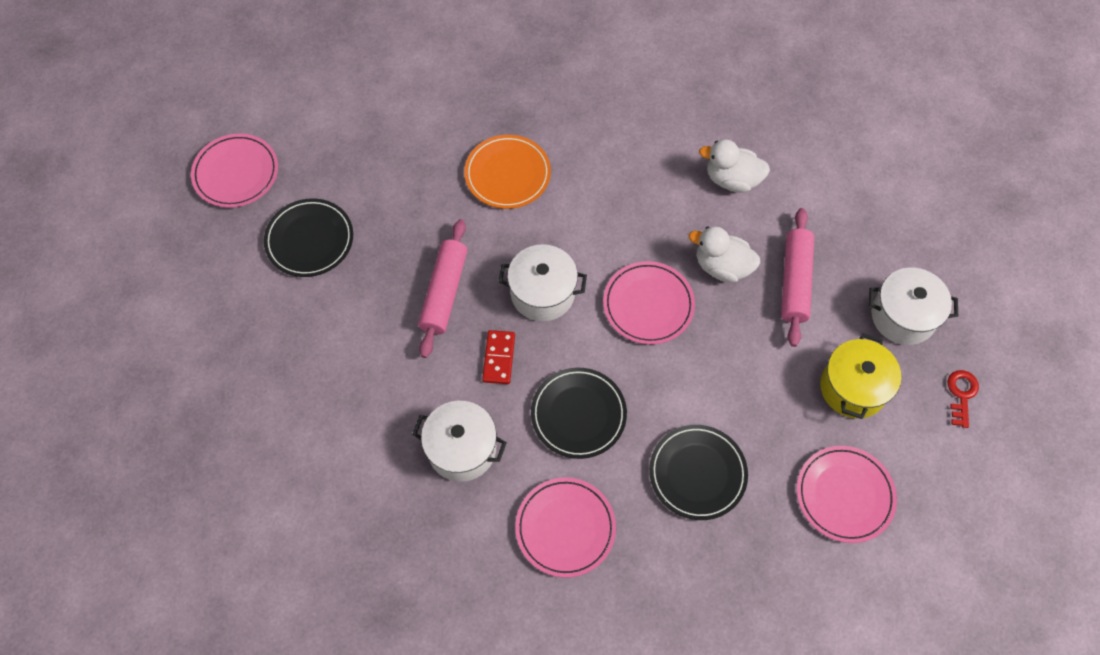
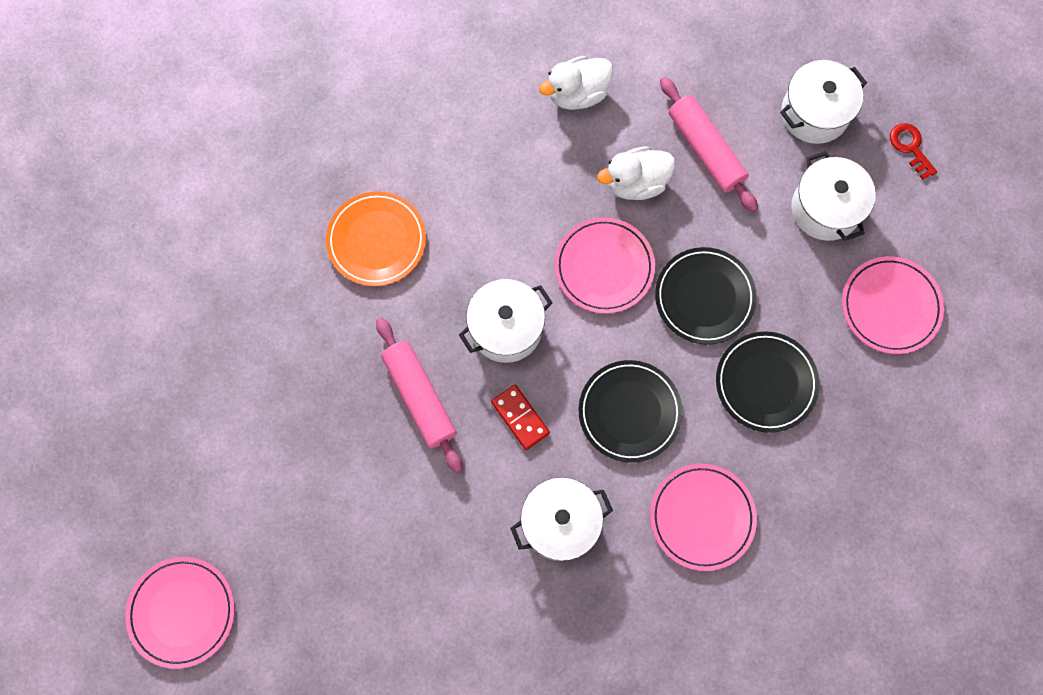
camera: 40 degrees left, 10 degrees up
(236, 173) = (117, 439): pink plate -> pink plate (182, 612)
(310, 240) = (251, 447): black plate -> black plate (704, 297)
(853, 388) = (825, 209): yellow pot -> white pot

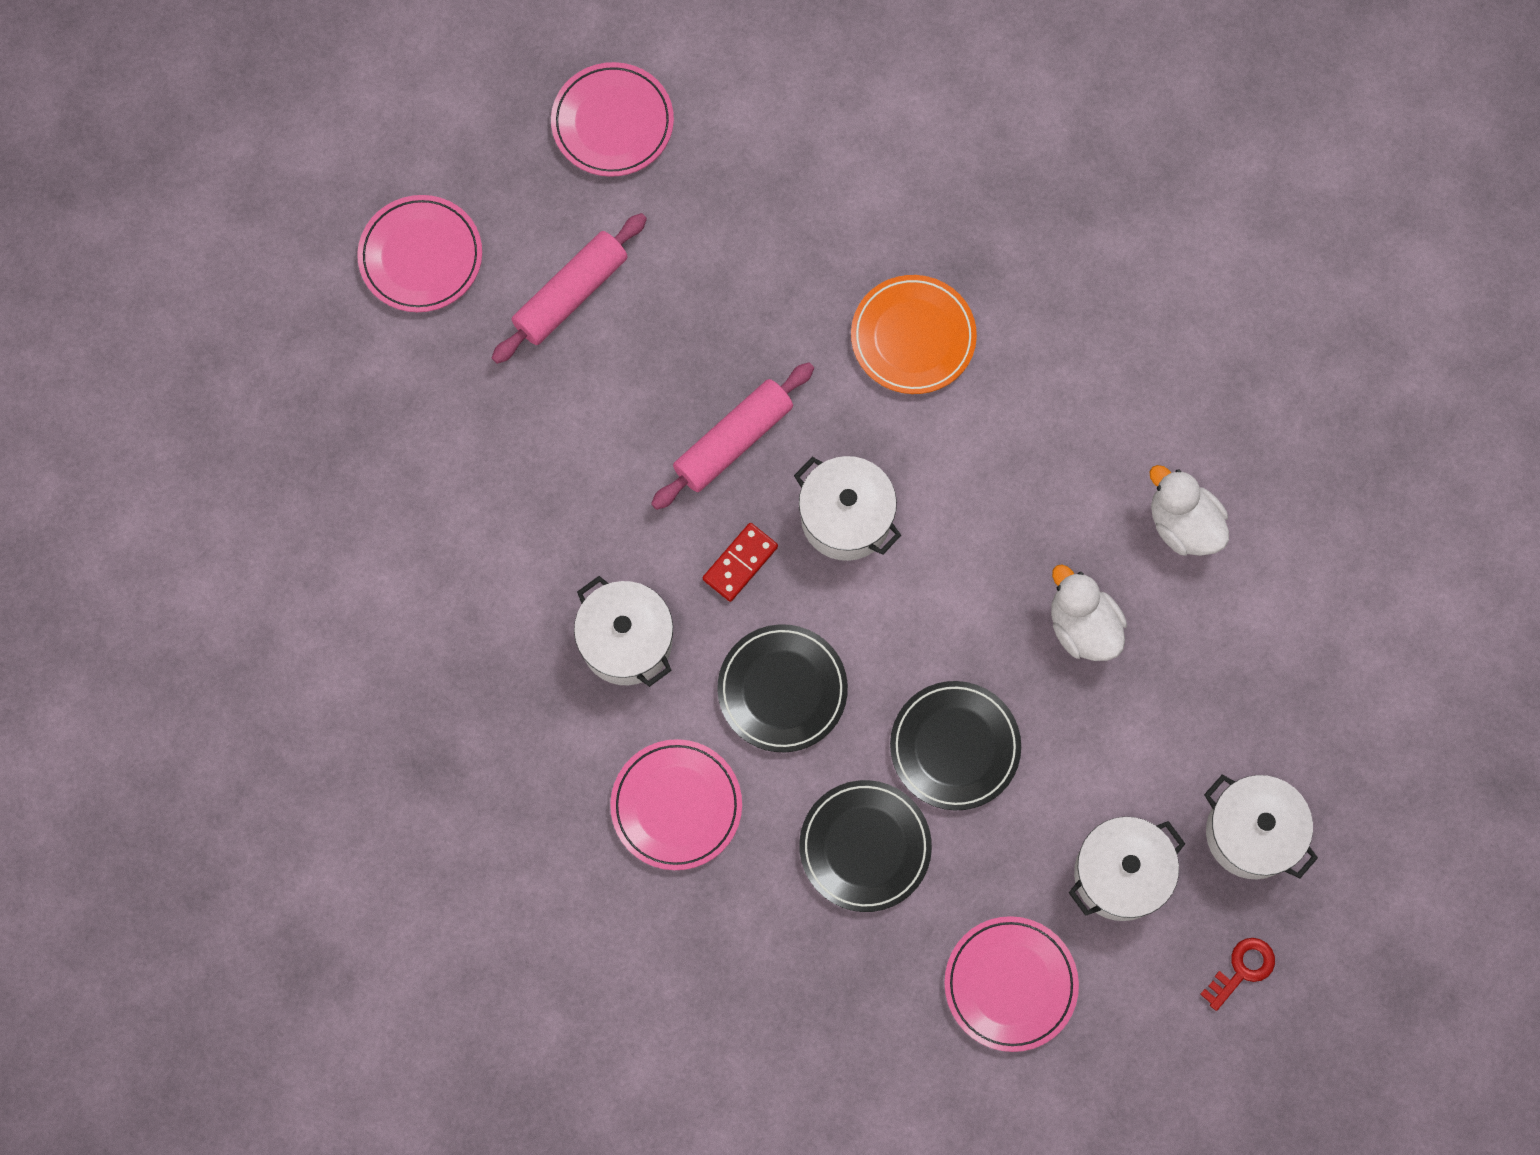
camera: 75 degrees right, 0 degrees up
(604, 267) = (958, 615): pink plate -> pink plate (612, 122)
(705, 149) = (1156, 704): pink rolling pin -> pink rolling pin (571, 294)

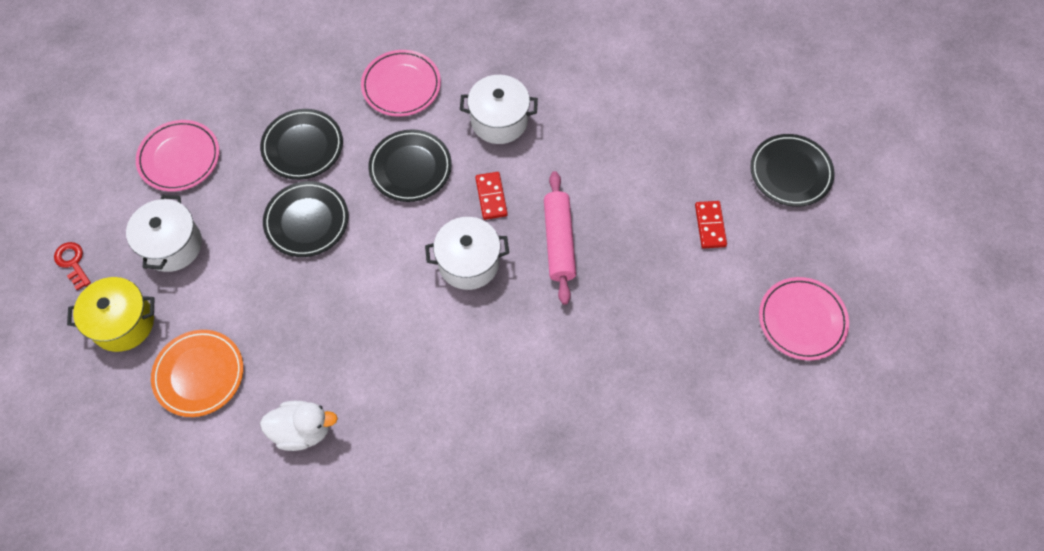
camera: 130 degrees right, 10 degrees down
(421, 256) = (790, 172): pink plate -> black plate
(571, 294) = (710, 226): pink rolling pin -> red domino
(913, 337) = (538, 377): orange plate -> orange plate (199, 374)
(1082, 626) = (302, 330): white duck -> none
(1242, 969) = (72, 262): red key -> red key turned 150 degrees clockwise
(1251, 833) = (123, 323): white pot -> yellow pot

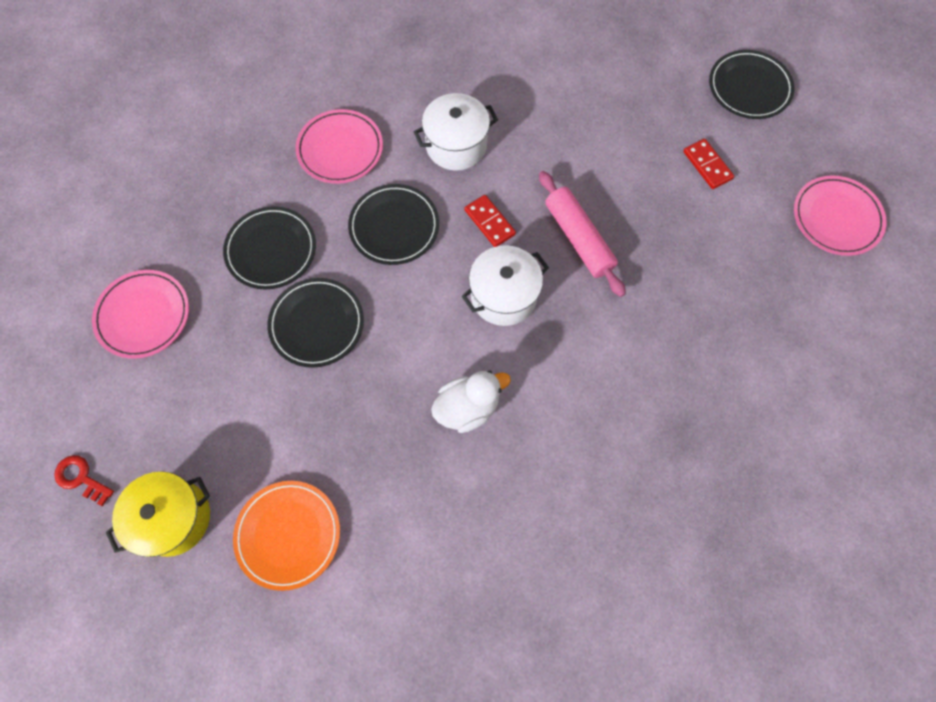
camera: 25 degrees left, 5 degrees up
(172, 245) = (185, 411): white pot -> none
(302, 430) = (430, 542): white duck -> white duck (467, 408)

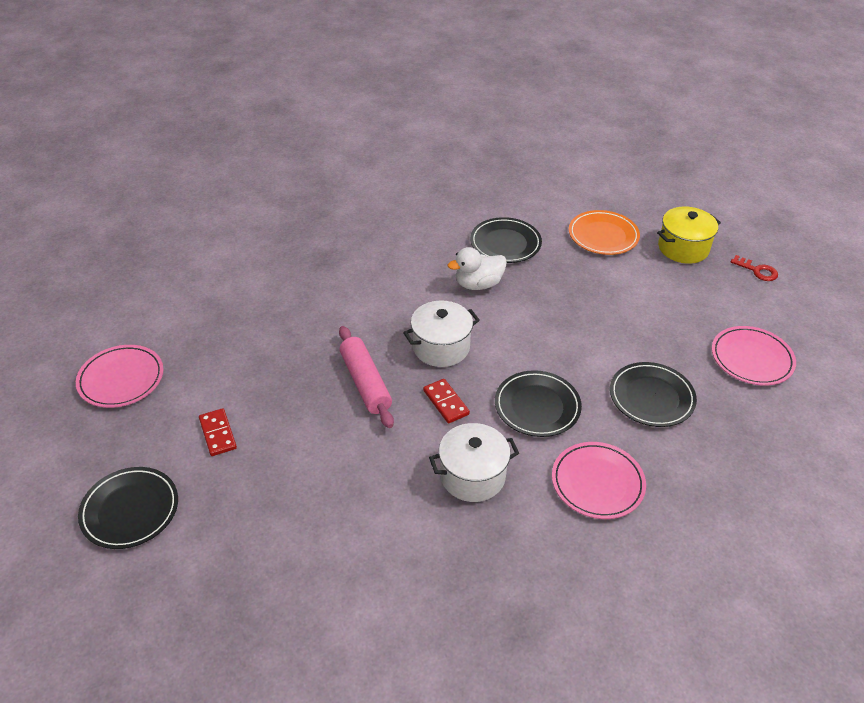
camera: 175 degrees left, 25 degrees down
(317, 324) = (600, 341): black plate -> black plate (505, 243)

